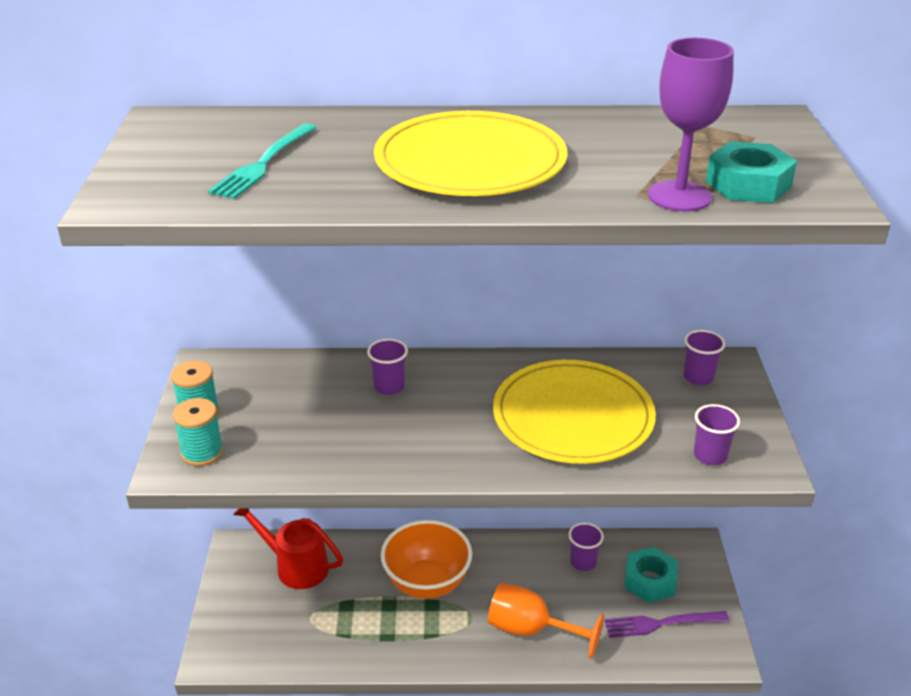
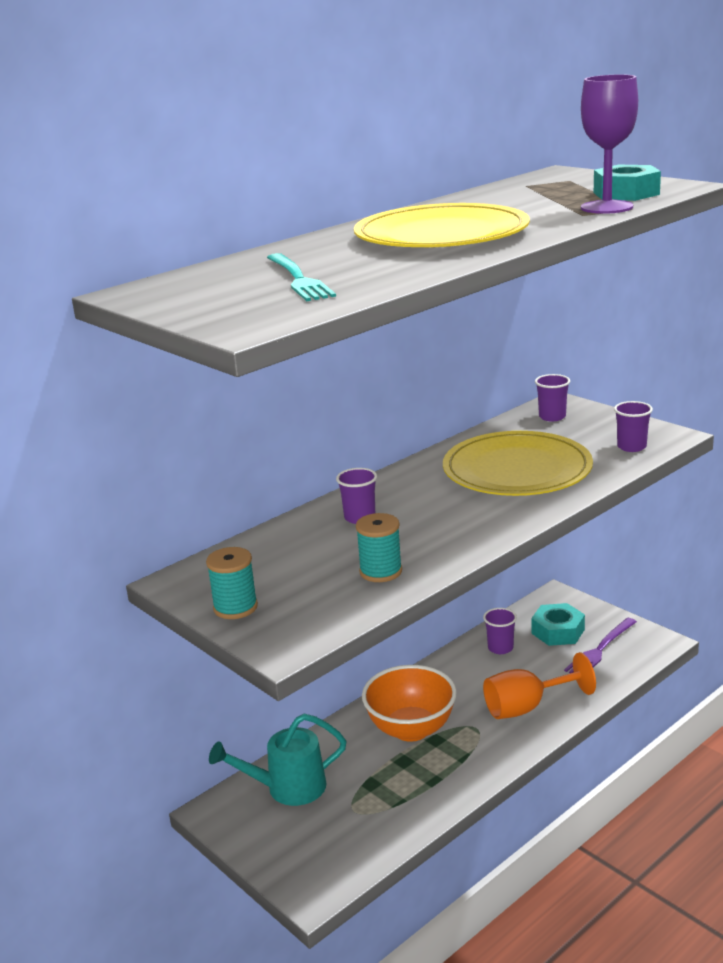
camera: 40 degrees left, 10 degrees down
(202, 452) = (290, 625): turquoise spool -> turquoise spool (380, 571)
(295, 566) = (287, 788): red watering can -> turquoise watering can

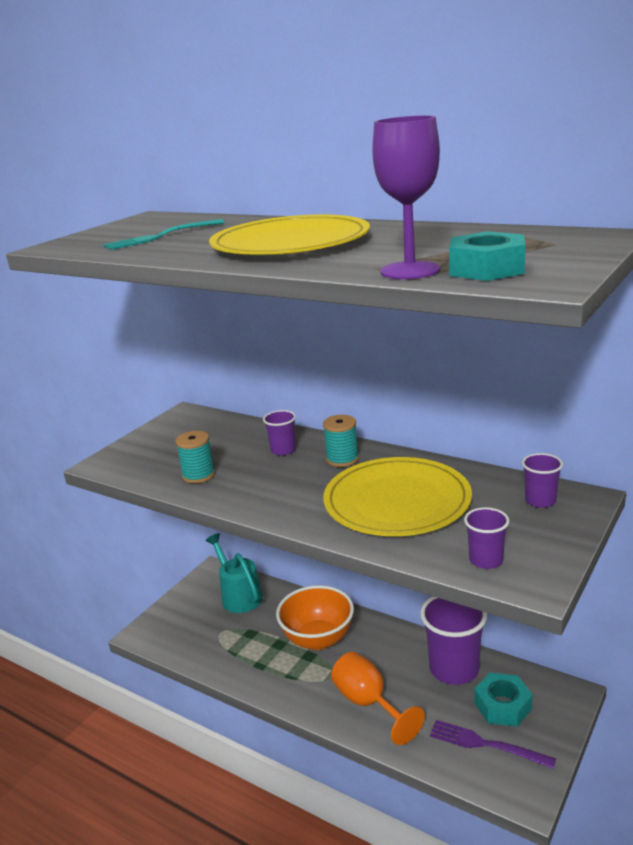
camera: 75 degrees right, 0 degrees up
(235, 607) = (151, 438): turquoise spool -> turquoise spool (342, 459)
(500, 648) = (454, 669): purple cup -> purple cup, size x1.98

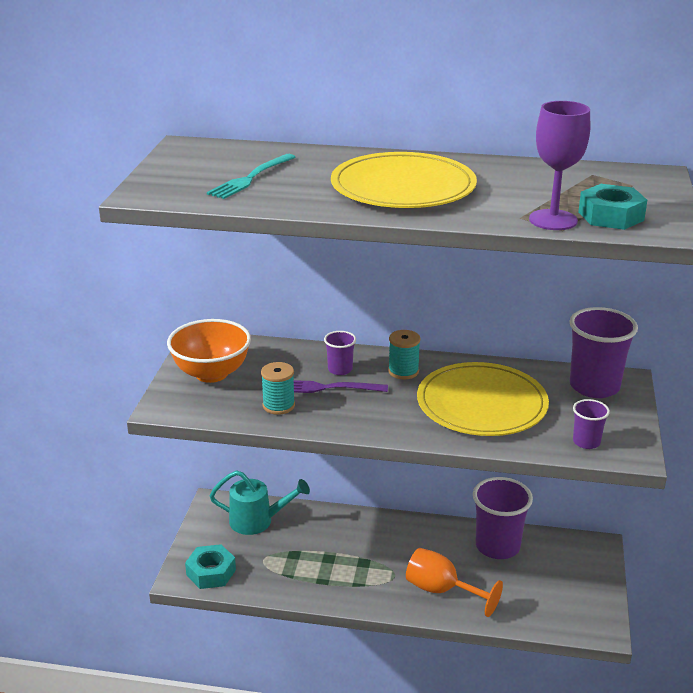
camera: 25 degrees left, 5 degrees up
(238, 595) = (258, 521): turquoise watering can -> turquoise watering can turned 150 degrees clockwise
(318, 639) = (363, 546): orange bowl -> orange bowl (211, 373)
(485, 744) = (553, 600): purple fork -> purple fork (326, 388)
(503, 705) = (552, 567): turquoise nut -> turquoise nut (211, 572)
(540, 501) = (594, 386): purple cup -> purple cup, size x1.98

